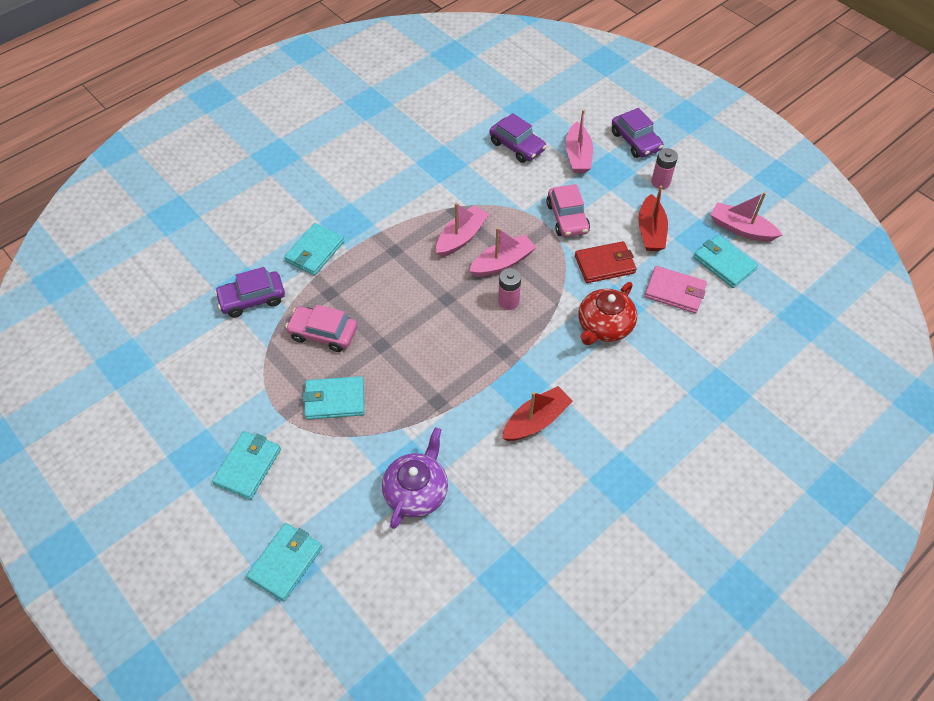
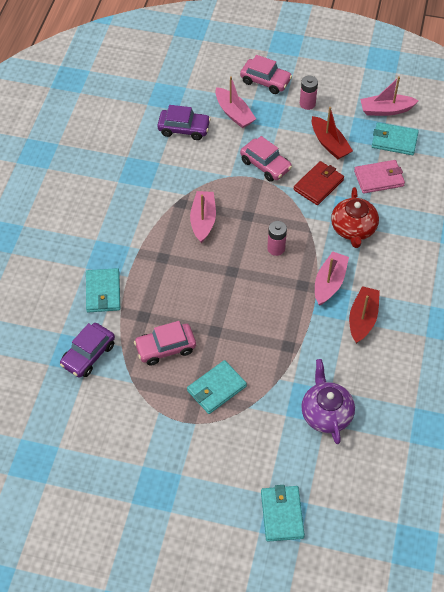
camera: 35 degrees left, 0 degrees up
(248, 466) = (197, 471): turquoise wallet -> none
(502, 263) = (248, 223): pink boat -> pink boat (329, 283)
(635, 141) = (265, 81): purple car -> pink car

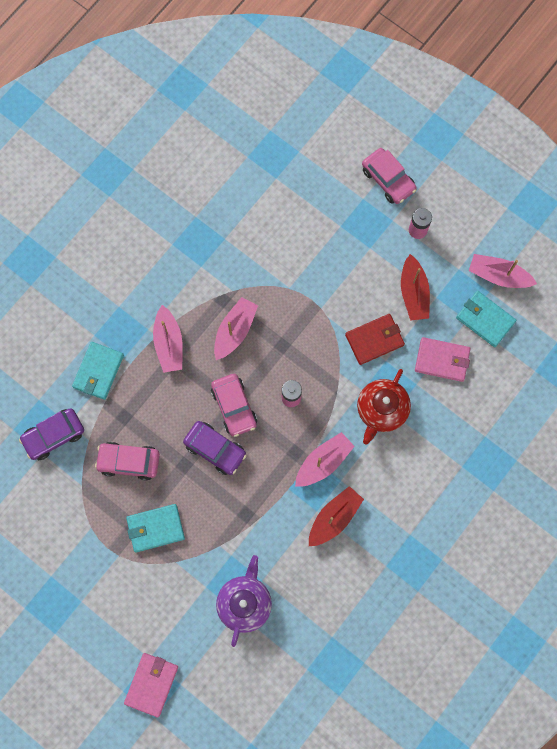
camera: 25 degrees right, 20 degrees up
(184, 129) = (270, 206): purple car -> purple car (215, 449)
(234, 113) = (333, 209): pink boat -> pink boat (169, 343)
(265, 165) = (332, 290): pink car -> pink car (234, 407)
(282, 514) = (151, 684): turquoise wallet -> pink wallet

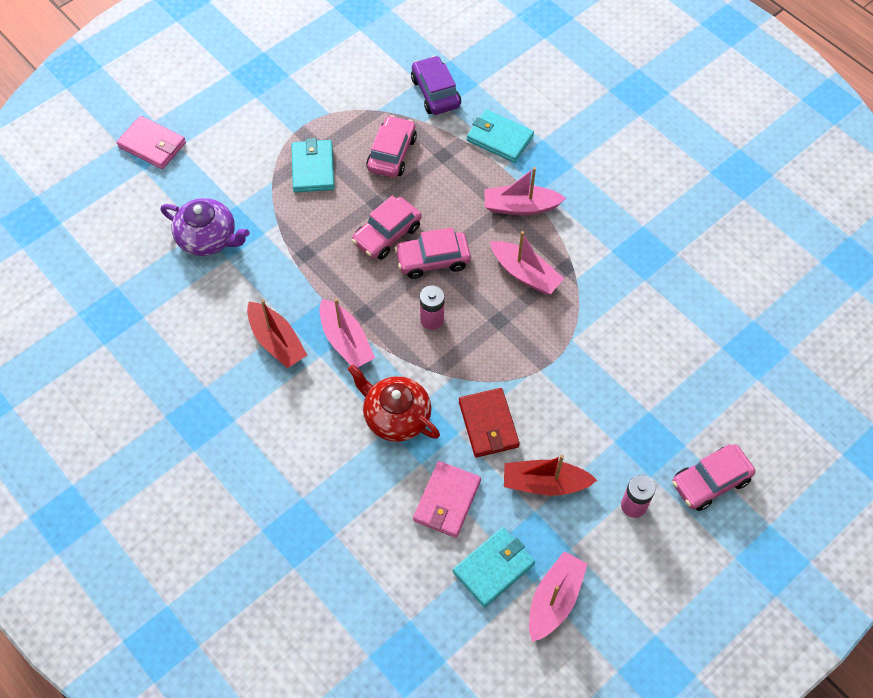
camera: 100 degrees right, 15 degrees down
(215, 449) = (387, 234): purple car -> pink car

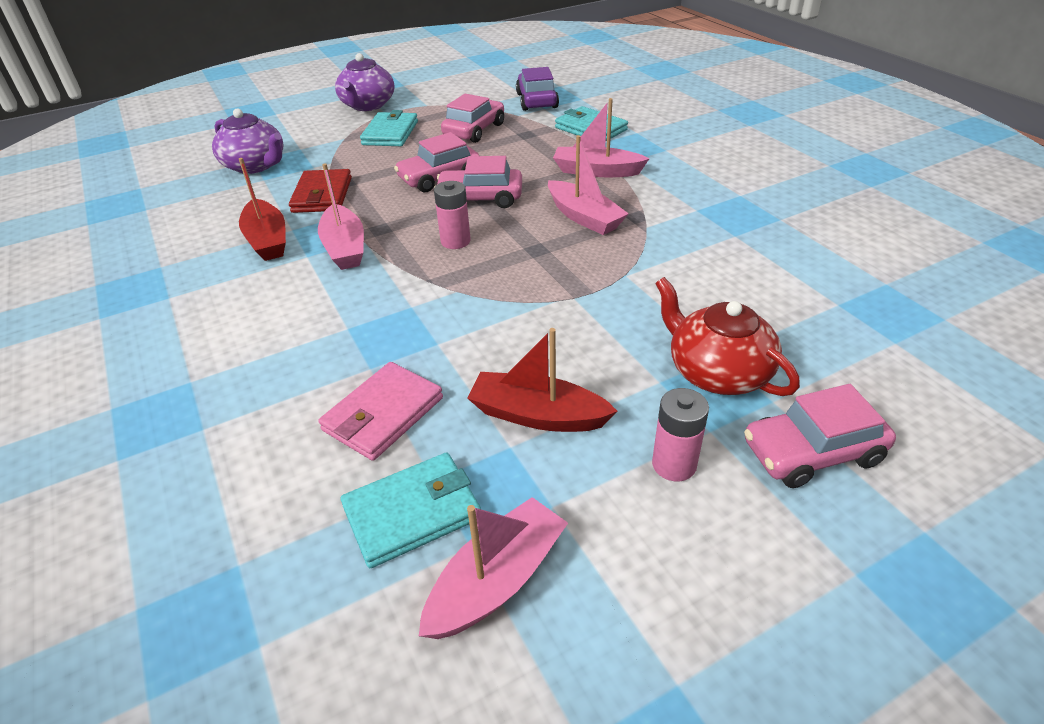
camera: 15 degrees right, 20 degrees down
(152, 145) = (252, 111): pink wallet -> none
(268, 120) = (367, 105): none -> purple teapot
(396, 416) = (364, 317): red teapot -> red teapot (717, 372)
(488, 424) = (482, 340): red wallet -> red wallet (322, 195)

